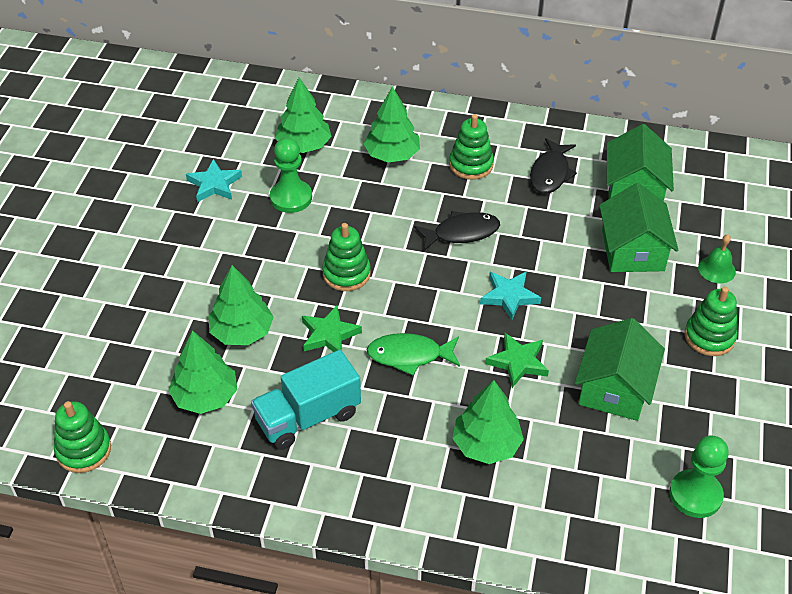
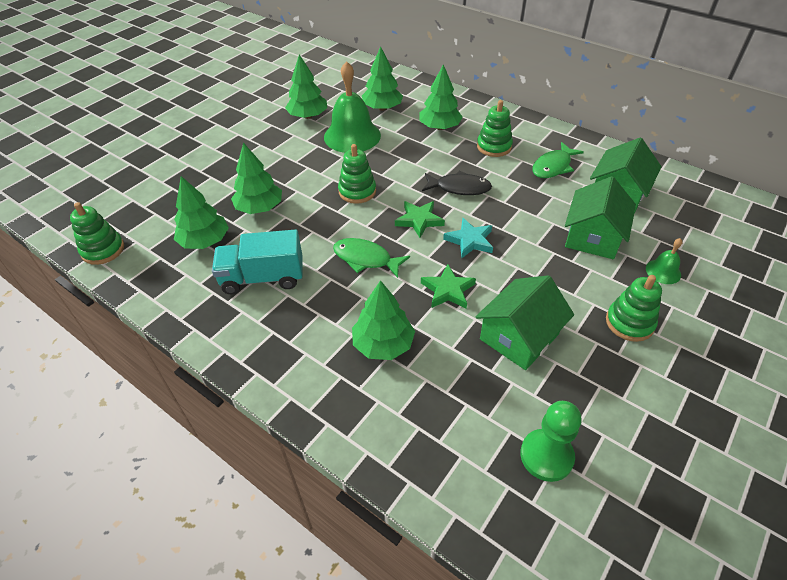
camera: 25 degrees right, 0 degrees up
(214, 184) = (308, 116): turquoise star -> green tree
(291, 198) = (352, 136): green pawn -> green bell
(329, 334) = (317, 227): green star -> green star (419, 220)
(550, 173) = (553, 166): black fish -> green fish

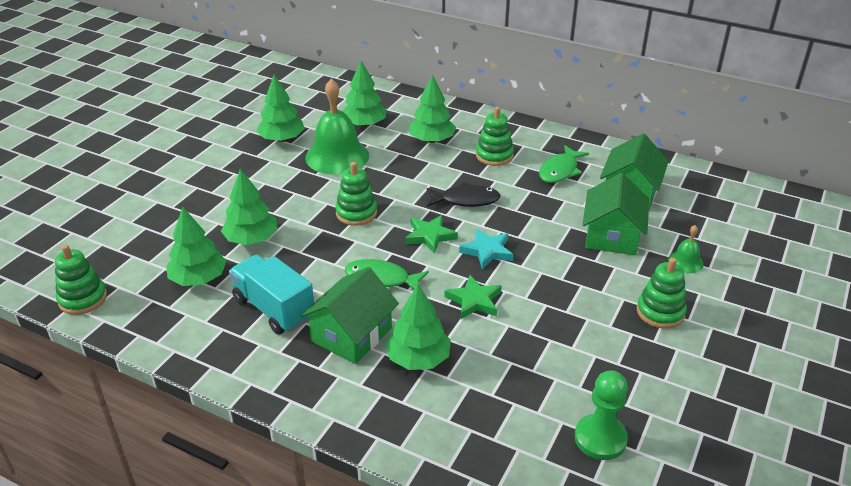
camera: 10 degrees left, 10 degrees down
(263, 278) = (274, 309): turquoise truck -> turquoise truck turned 60 degrees clockwise
(519, 336) = (554, 336): green house -> green house (351, 334)

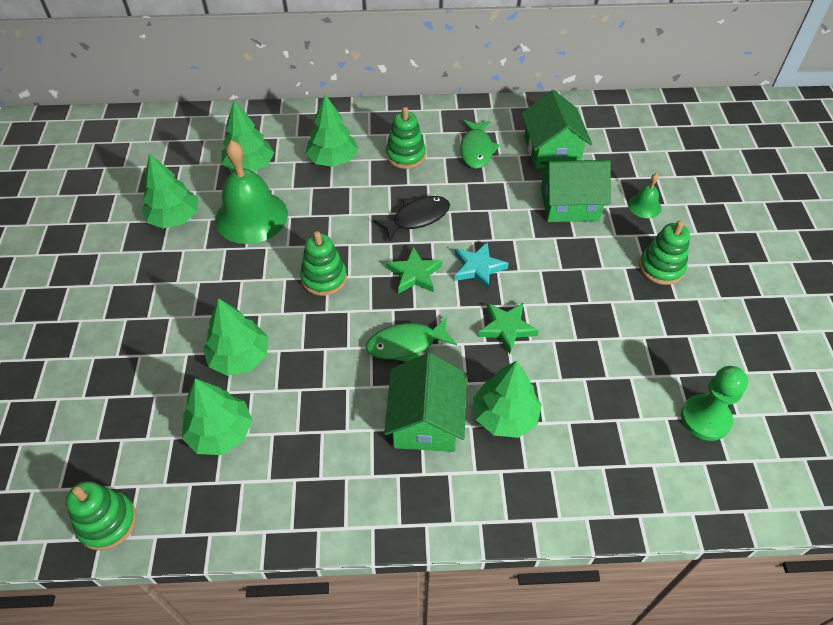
camera: 30 degrees left, 15 degrees up
(274, 309) = (328, 429): turquoise truck -> none
(612, 235) = (569, 204): green house -> green house turned 75 degrees counterclockwise

